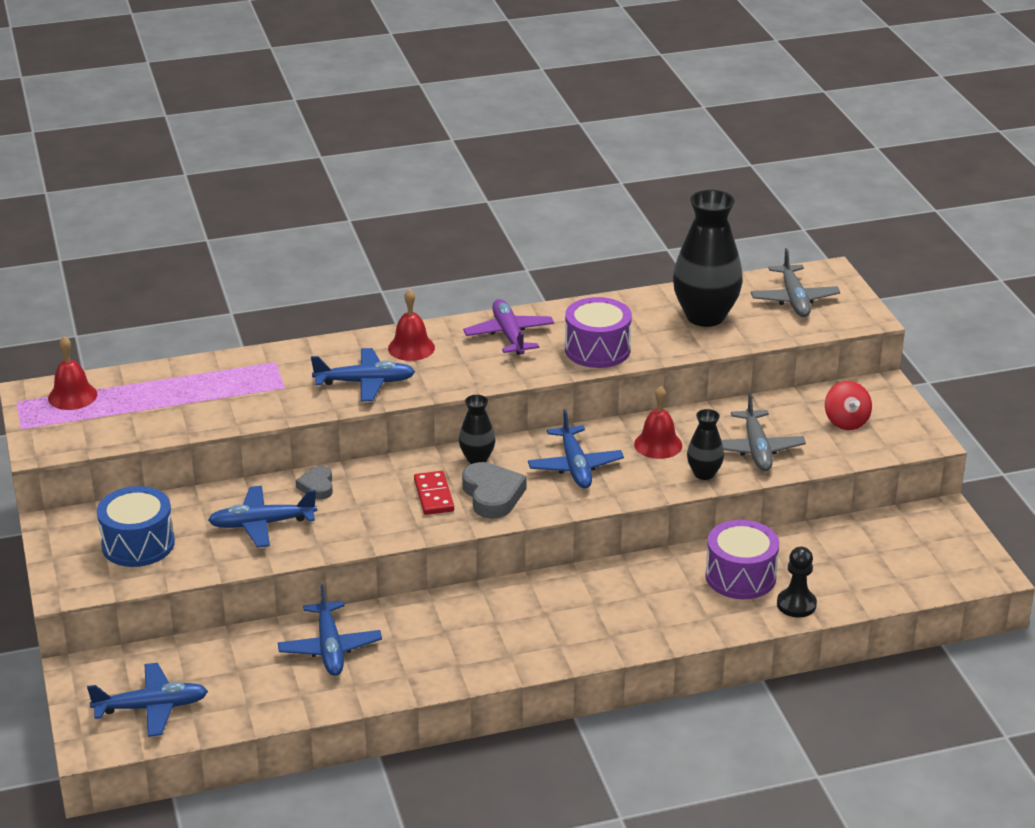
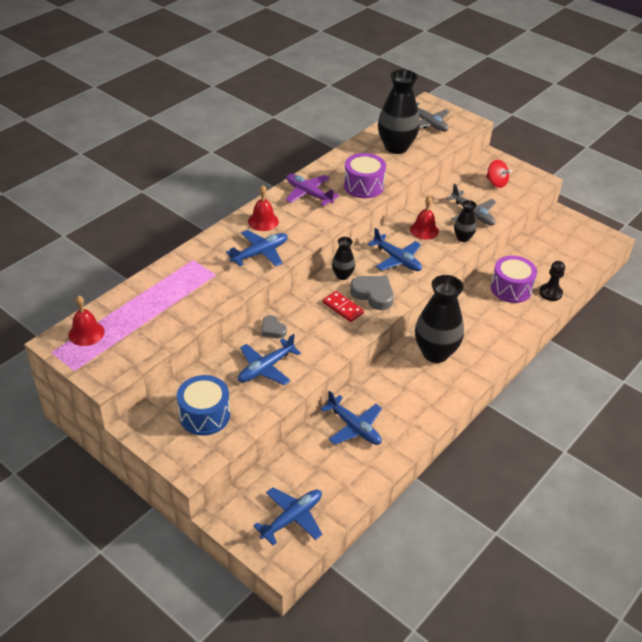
camera: 35 degrees left, 10 degrees up
(534, 610) = (435, 353): none -> black vase

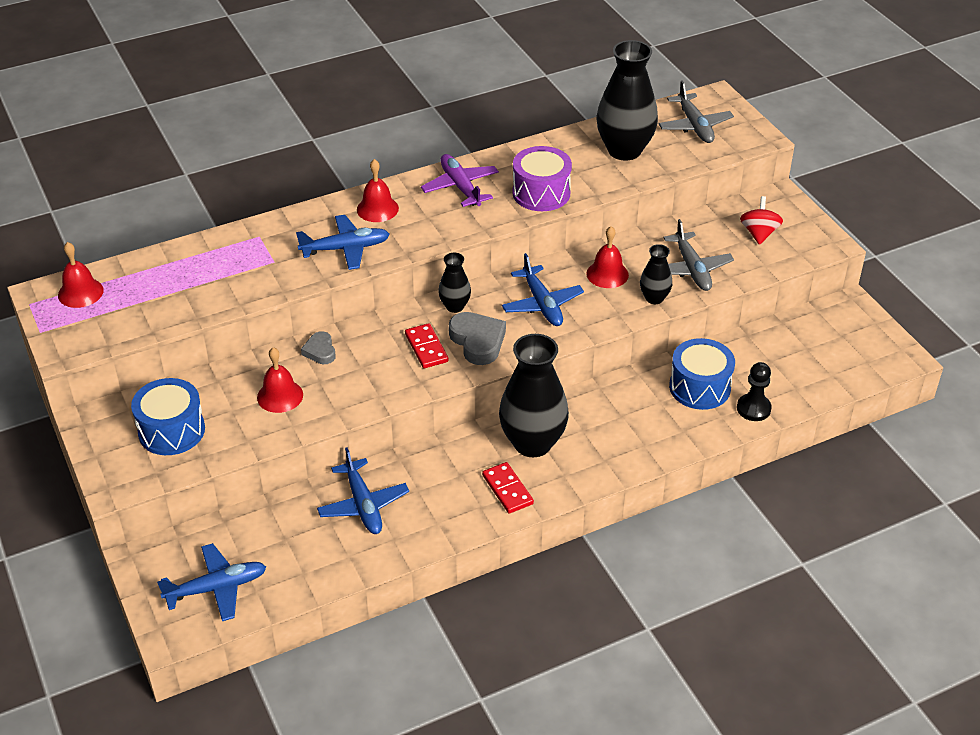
camera: 25 degrees right, 0 degrees up
(266, 368) = (280, 396): blue plane -> red bell
(440, 388) = (507, 489): none -> red domino
(496, 183) = (759, 233): red spinning top -> red spinning top turned 150 degrees counterclockwise
(511, 288) = (699, 387): purple drum -> blue drum

